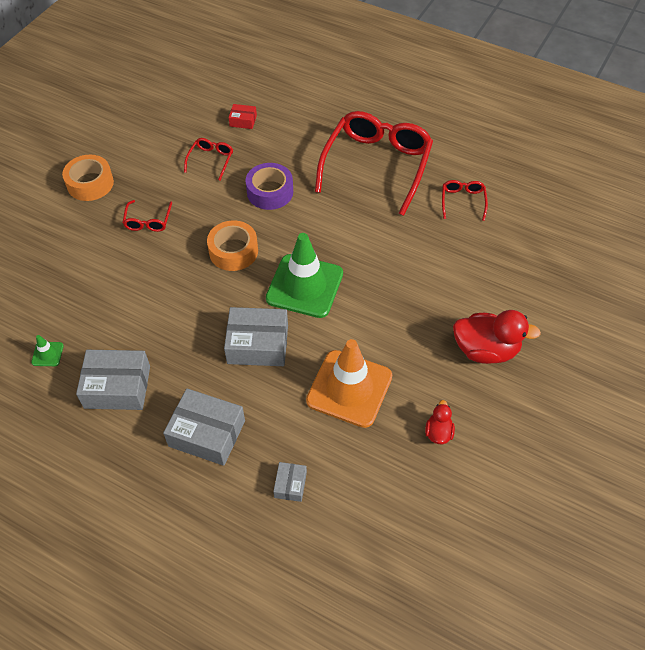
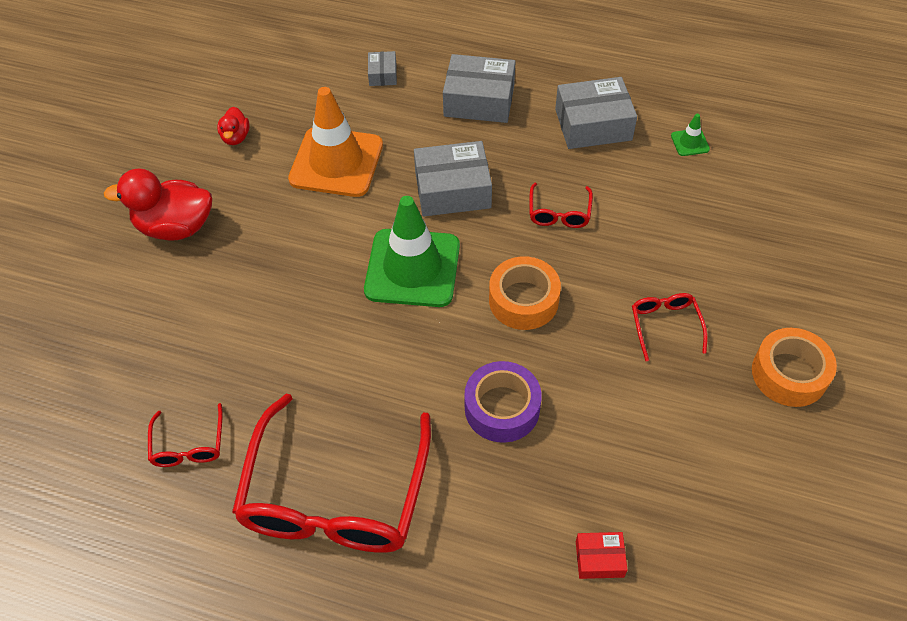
camera: 170 degrees right, 0 degrees up
(211, 160) = (620, 454): red glasses -> red glasses (559, 212)

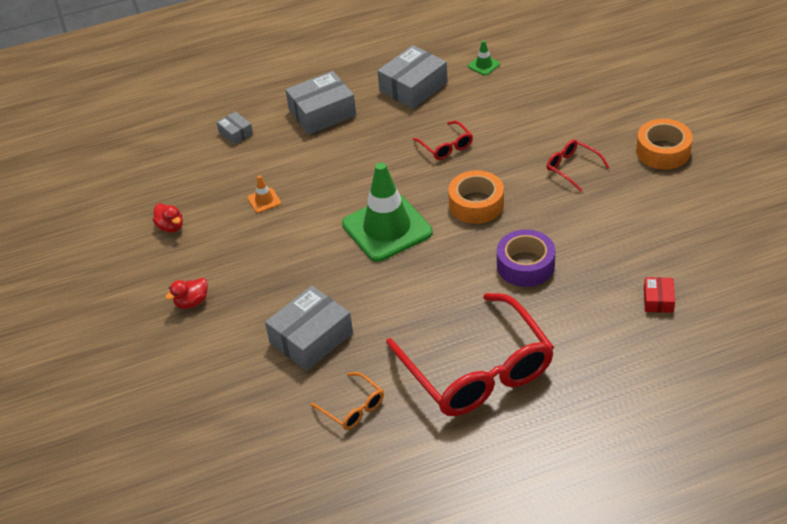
camera: 35 degrees left, 10 degrees down
(175, 227) = (191, 302): red duck -> red duck, size x0.51
(189, 444) = (352, 407): red glasses -> orange glasses
(336, 162) = (264, 200): orange traffic cone -> orange traffic cone, size x0.40
(452, 190) = (363, 172): grey box -> grey box (311, 338)
(599, 559) = (658, 300): red box -> red box turned 45 degrees counterclockwise

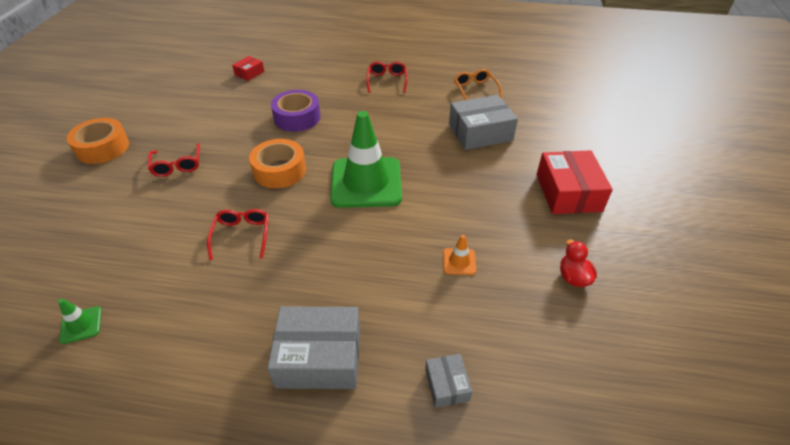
camera: 155 degrees left, 0 degrees up
(191, 302) = (568, 192): red duck -> red box
(413, 87) = (185, 336): grey box -> none
(476, 370) = (387, 81): red glasses -> red glasses, size x0.43

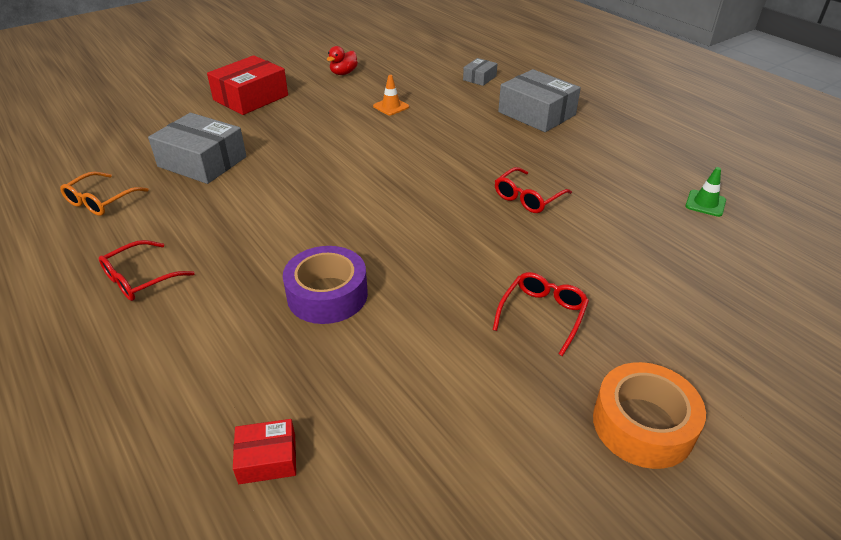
camera: 135 degrees left, 5 degrees down
(279, 170) = (432, 236): orange tape -> none
(366, 182) = (370, 179): green traffic cone -> none

